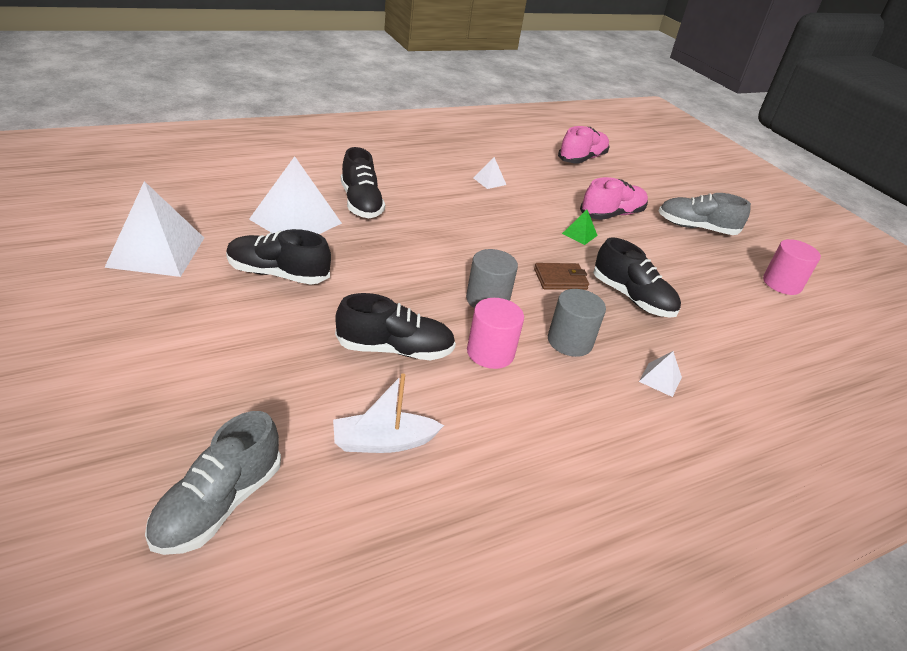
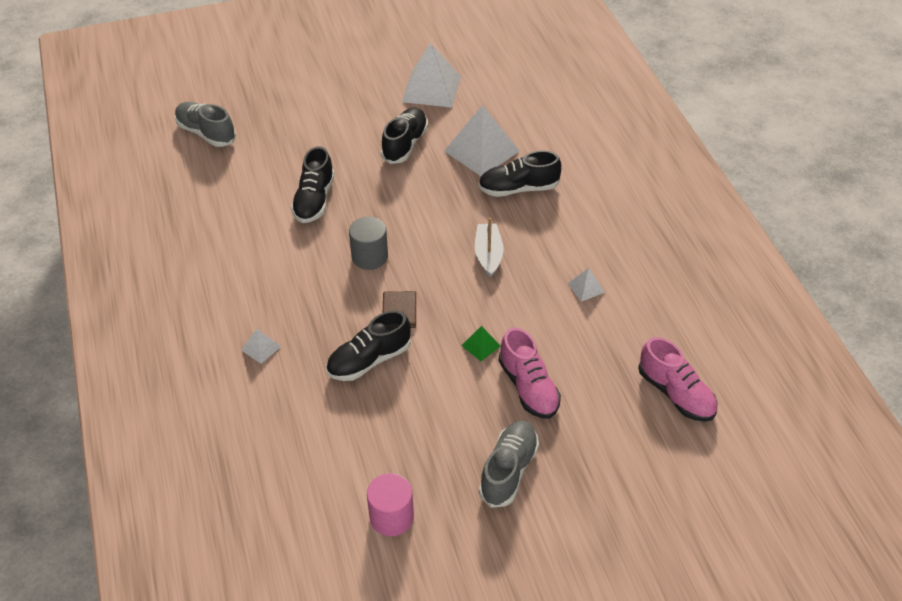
camera: 105 degrees right, 10 degrees up
(383, 442) = (232, 191): white boat -> white boat (488, 255)
(490, 352) = (305, 249): pink cylinder -> none
(570, 341) = (312, 300): grey cylinder -> none

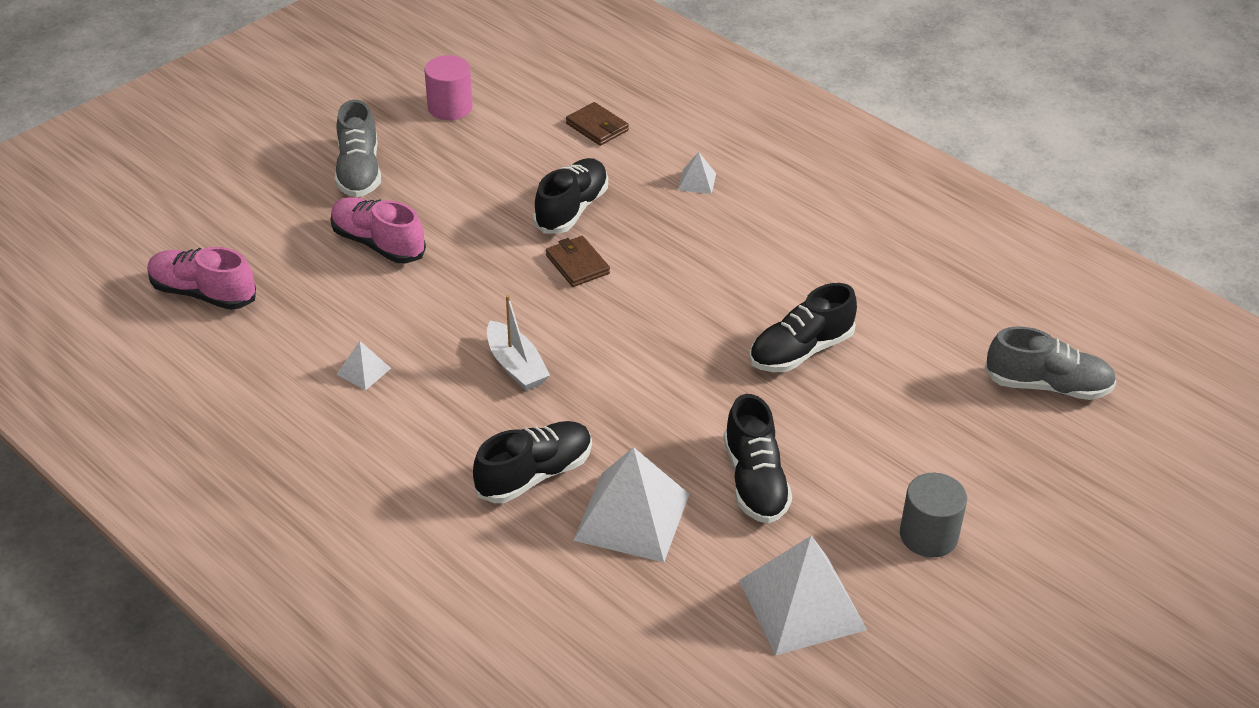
camera: 150 degrees right, 5 degrees down
(288, 436) = (597, 127): none -> brown wallet
(314, 200) = (801, 351): black shoe -> black shoe turned 105 degrees counterclockwise
(369, 257) = (664, 309): grey cylinder -> grey cylinder (928, 535)
(481, 345) = (457, 264): green pyramid -> none

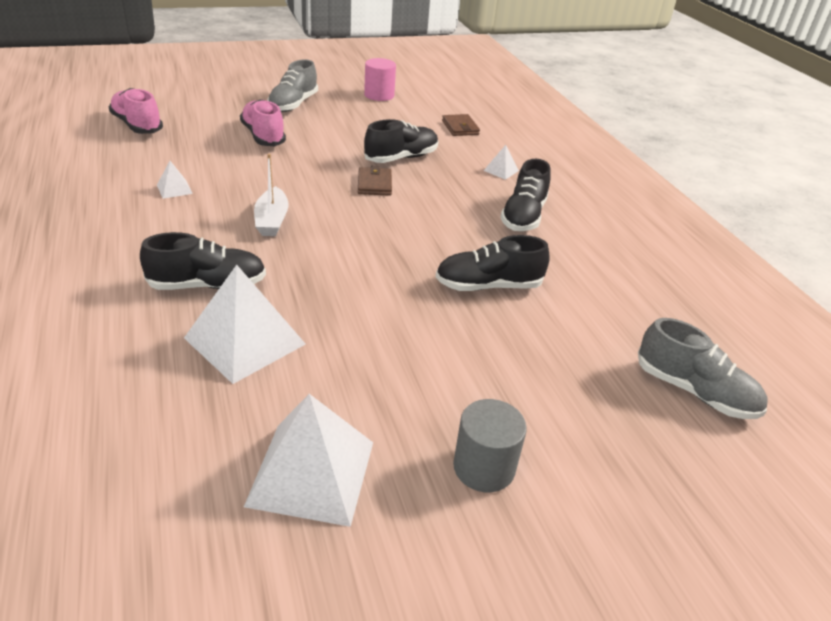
camera: 25 degrees right, 5 degrees down
(755, 481) = (367, 357): black shoe -> black shoe (523, 216)

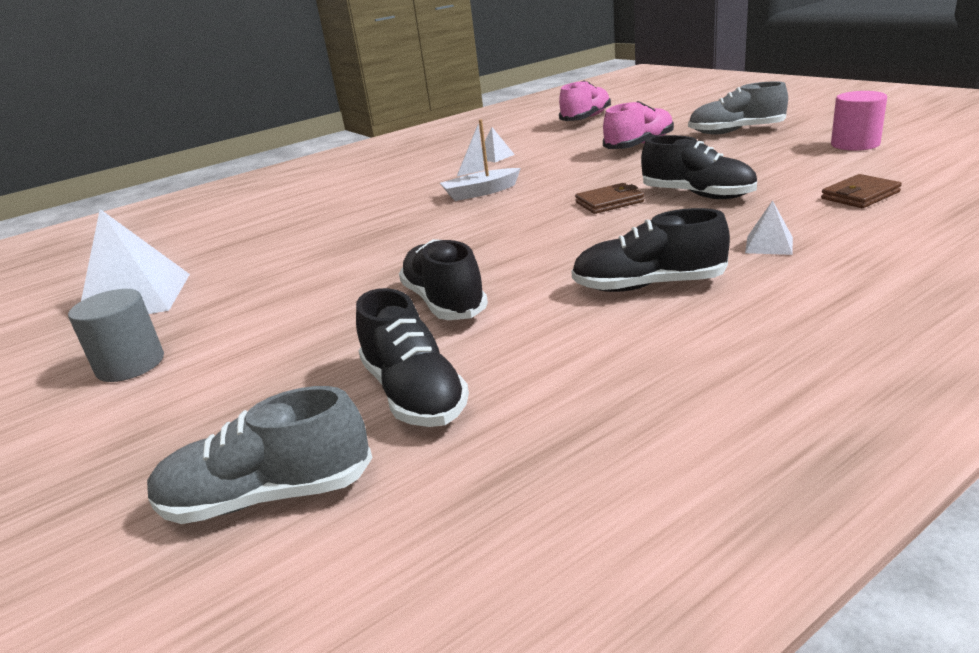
camera: 80 degrees right, 10 degrees down
(208, 285) = (360, 206): black shoe -> black shoe (414, 393)
(245, 341) = (291, 236): white pyramid -> none
(694, 391) = (268, 496): grey shoe -> grey shoe turned 60 degrees clockwise

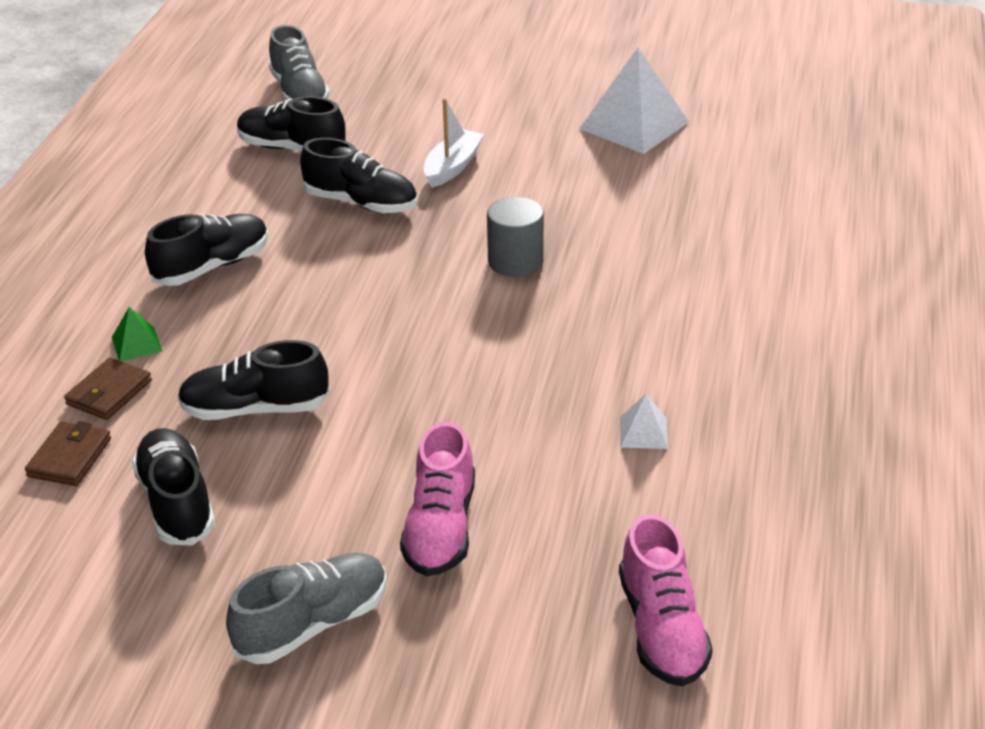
camera: 135 degrees right, 10 degrees up
(130, 364) = (512, 99): grey cylinder -> grey cylinder (515, 261)
(268, 496) = (299, 93): grey shoe -> grey shoe turned 120 degrees clockwise
(480, 192) = (535, 341): white boat -> white boat (452, 167)
(609, 202) = (349, 366): brown wallet -> brown wallet (109, 393)
(769, 245) = (137, 344): white pyramid -> green pyramid
(785, 169) = (176, 503): none -> black shoe
(855, 144) = (101, 612): pink cylinder -> none

